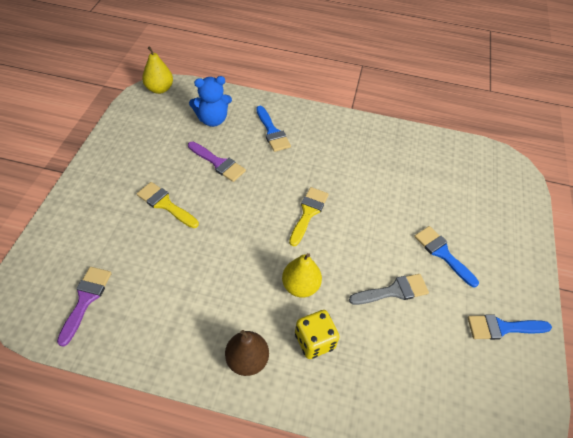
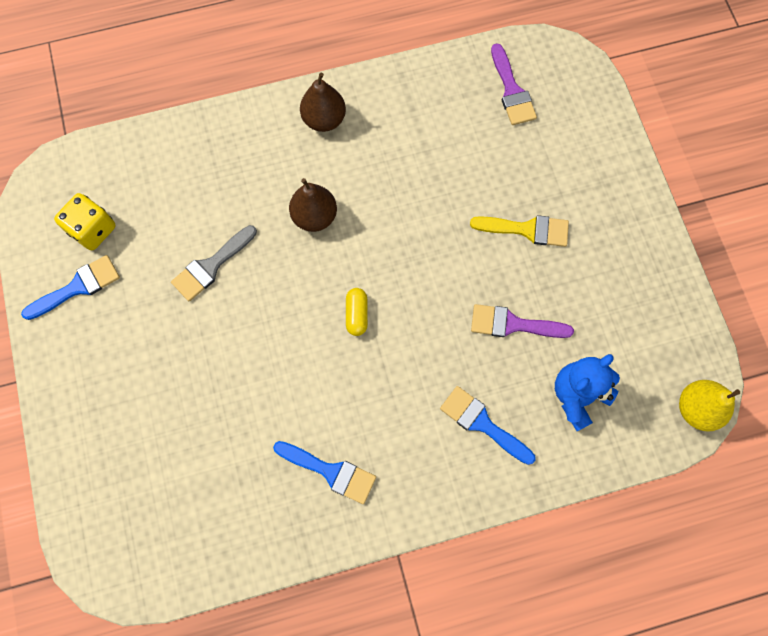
camera: 155 degrees right, 20 degrees up
(300, 286) = (314, 216): yellow pear -> brown pear
(308, 213) = (357, 314): yellow brush -> yellow capsule
(314, 341) = (270, 169): yellow dice -> yellow dice (93, 229)
(442, 253) = (170, 348): blue brush -> blue brush (331, 471)

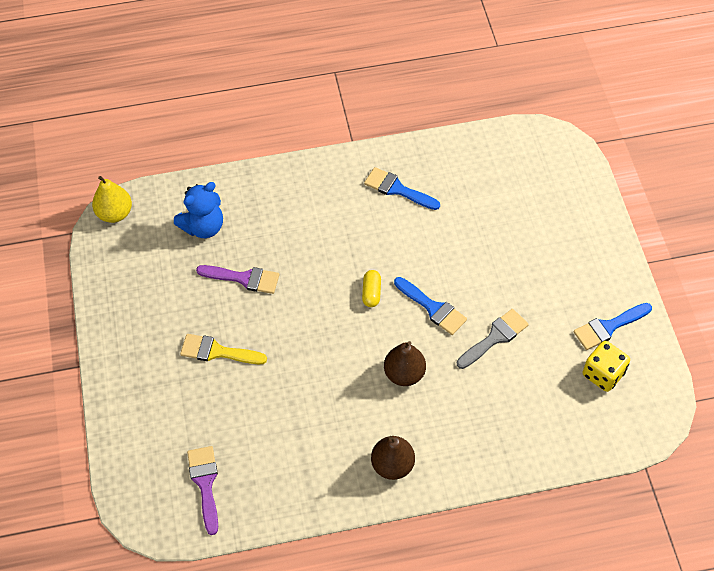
camera: 175 degrees left, 15 degrees down
(482, 423) = (280, 213): blue brush -> blue brush (433, 308)

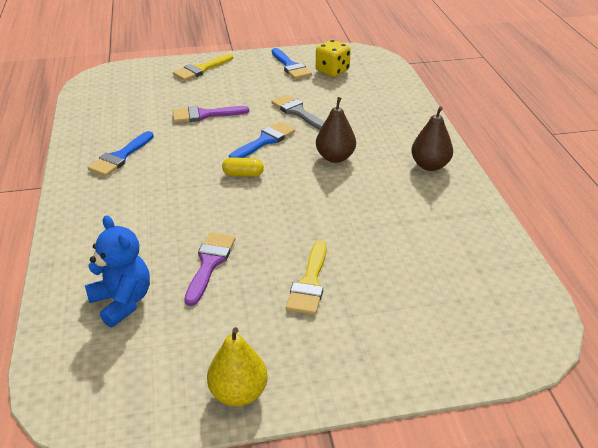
camera: 90 degrees left, 20 degrees down
(115, 213) = (67, 401): yellow pear -> yellow pear (238, 393)
(205, 483) = (480, 288): purple brush -> purple brush (204, 115)
(587, 233) = (201, 69): none -> yellow brush

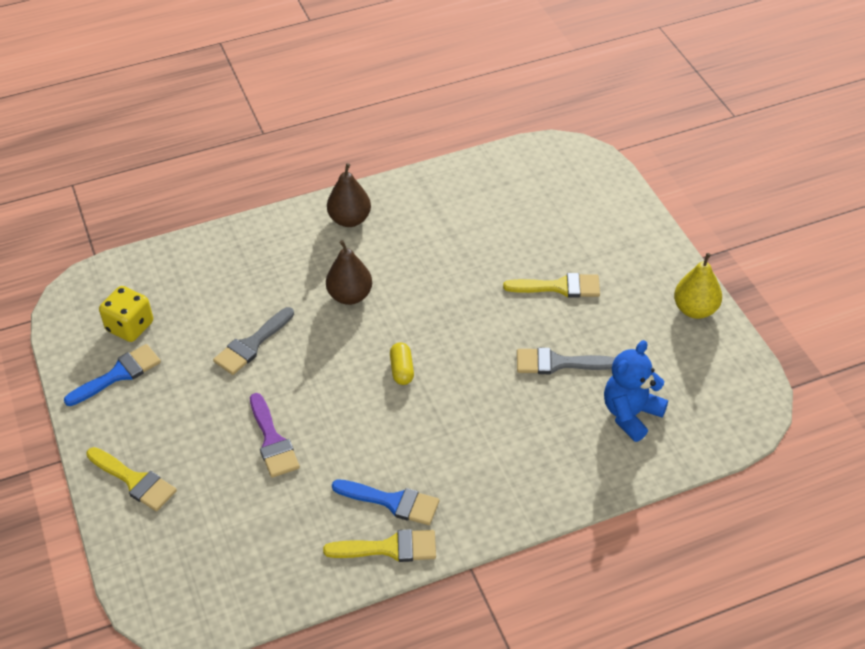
camera: 100 degrees left, 10 degrees up
(83, 152) = (389, 548): none -> yellow brush
(209, 263) = (557, 363): purple brush -> grey brush
(265, 141) = (326, 364): blue brush -> none

